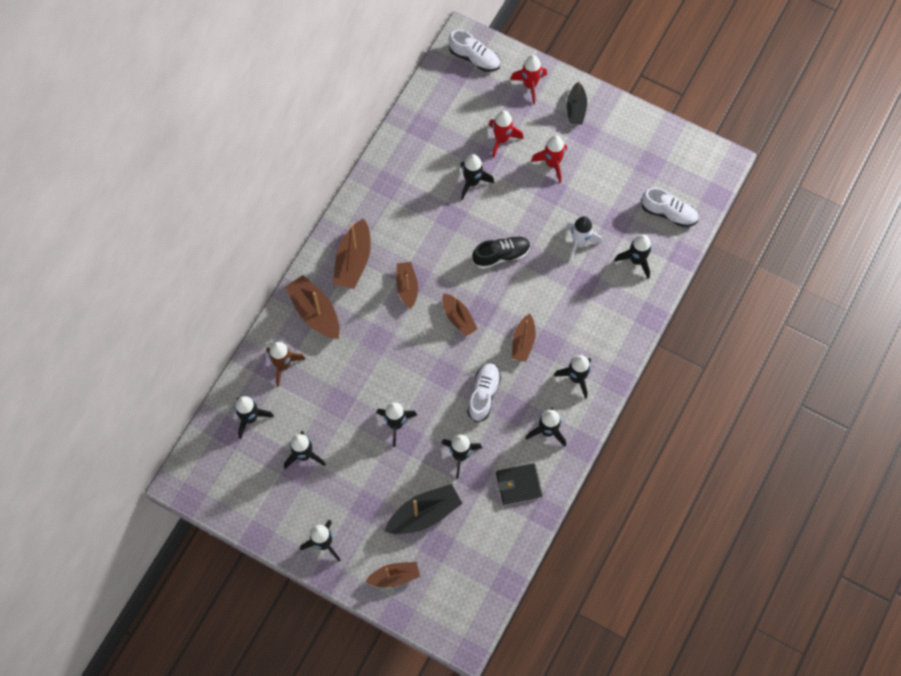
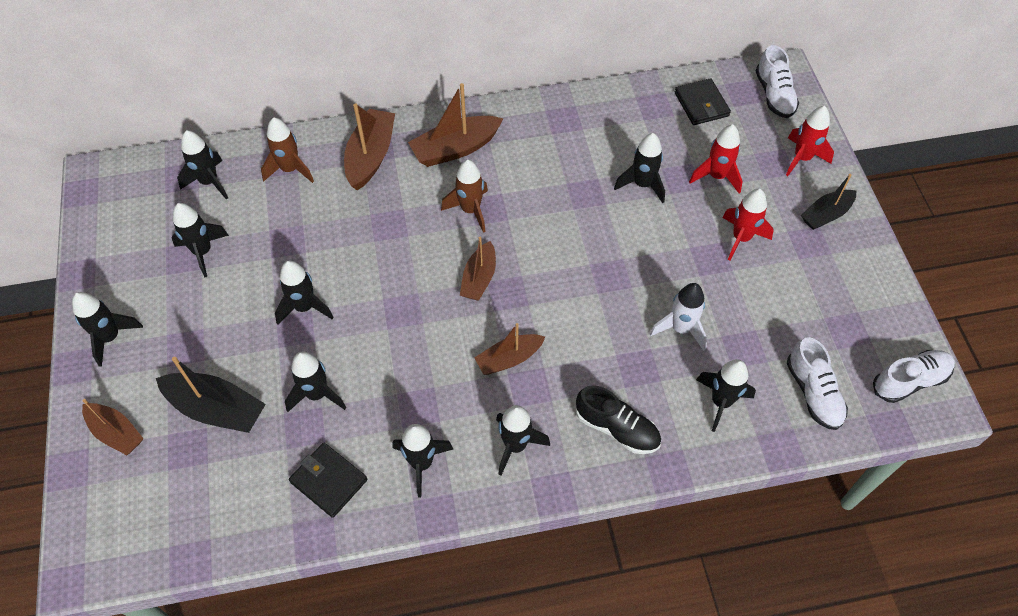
camera: 50 degrees right, 10 degrees down
(407, 287) = (470, 210): brown boat -> brown rocket
(445, 102) = (701, 104): none -> black wallet
(483, 394) = (411, 365): white shoe -> white shoe (909, 381)
(501, 255) = (589, 266): black shoe -> black shoe (617, 428)

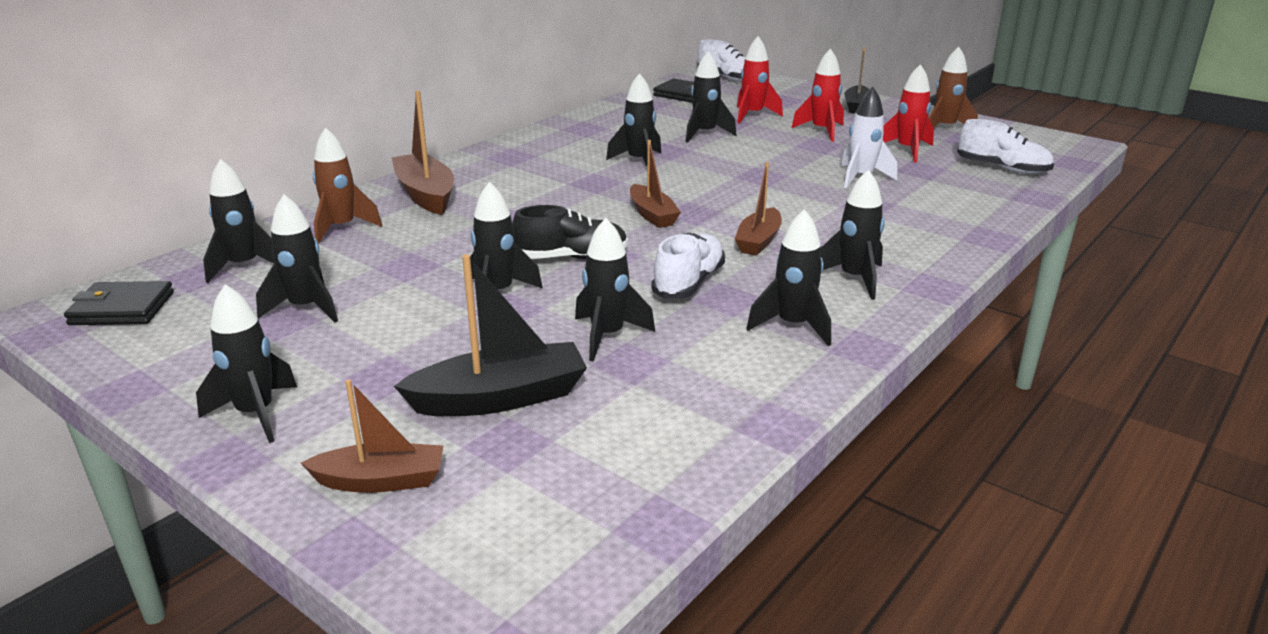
camera: 40 degrees left, 30 degrees down
(328, 481) = (721, 381): black wallet -> black wallet (122, 309)
(455, 149) = (509, 167): brown boat -> none
(470, 210) = (579, 188): brown rocket -> brown rocket (945, 128)
(617, 428) = (912, 236): black shoe -> black shoe (571, 257)
(720, 402) = (956, 195): black rocket -> black rocket (639, 162)
(802, 158) = (796, 93): red rocket -> red rocket (907, 150)
(909, 381) = (1043, 143): white shoe -> white shoe (689, 283)

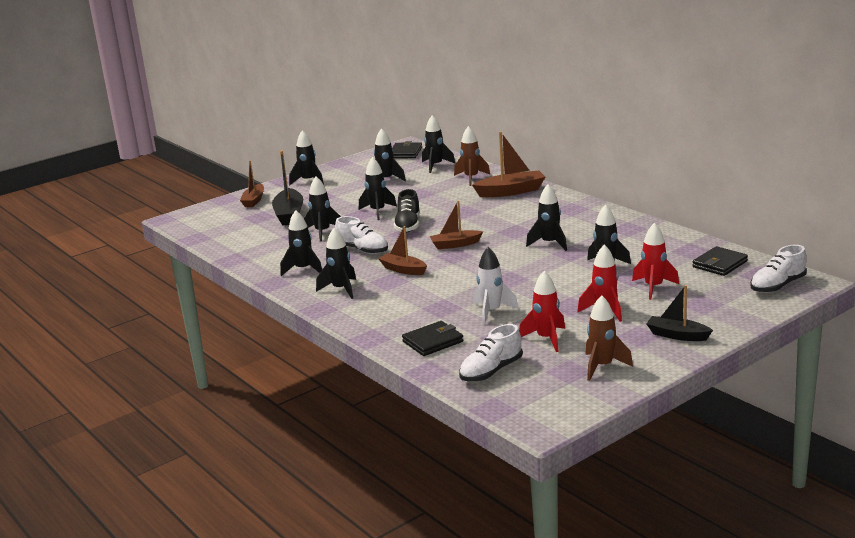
camera: 105 degrees right, 5 degrees down
(963, 201) = (433, 341): none -> black wallet

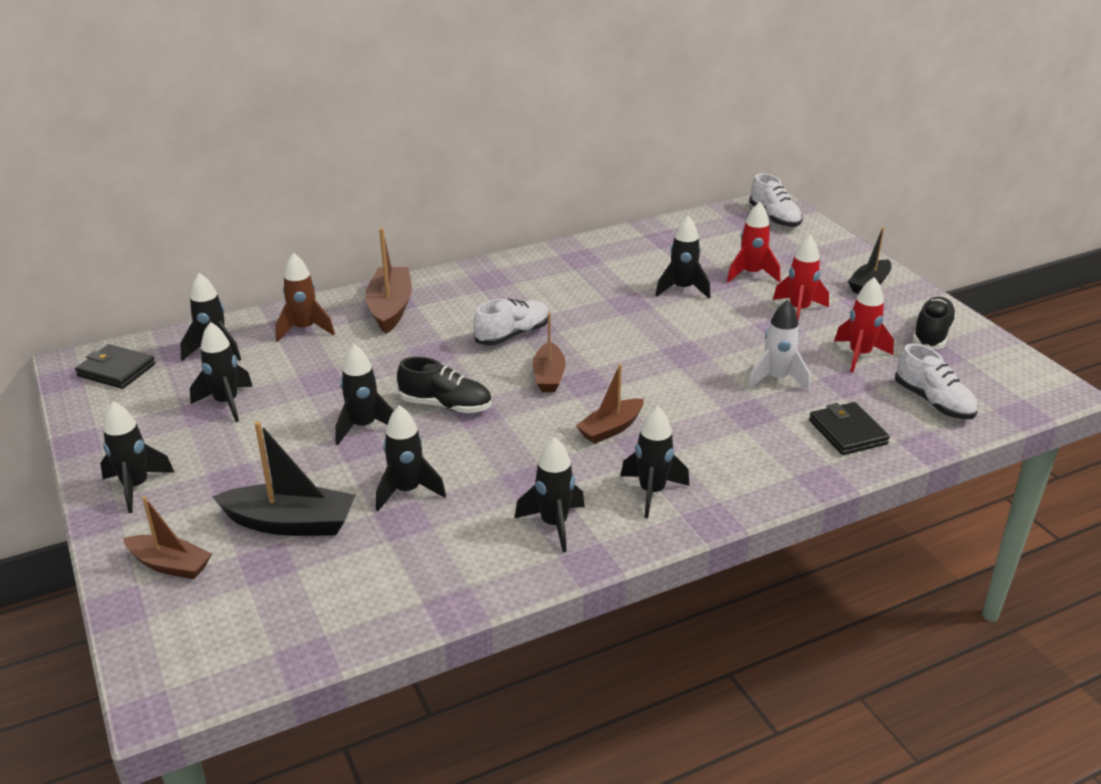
camera: 80 degrees left, 10 degrees up
(362, 250) = (513, 457): white shoe -> white shoe (513, 335)
(549, 243) = (592, 311): black rocket -> none
(602, 366) = (931, 335): brown rocket -> black shoe
(720, 264) = (710, 232): black wallet -> none

